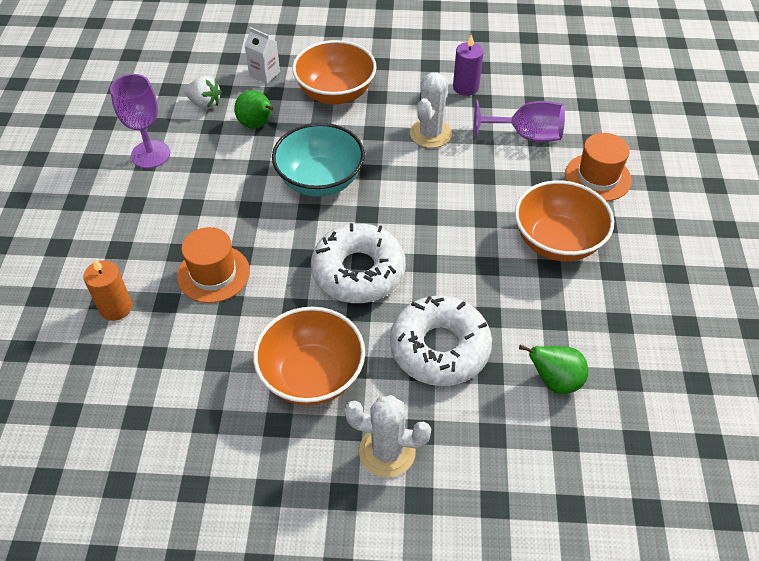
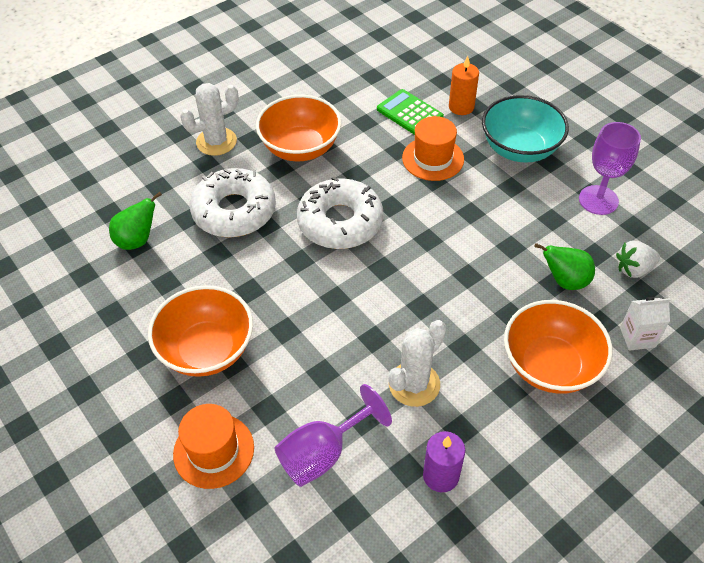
camera: 140 degrees right, 0 degrees up
(167, 337) = (409, 113): none -> green calculator
(320, 180) = (450, 269): turquoise bowl -> turquoise bowl (519, 149)
(430, 134) = (414, 384): white cactus -> white cactus turned 60 degrees clockwise

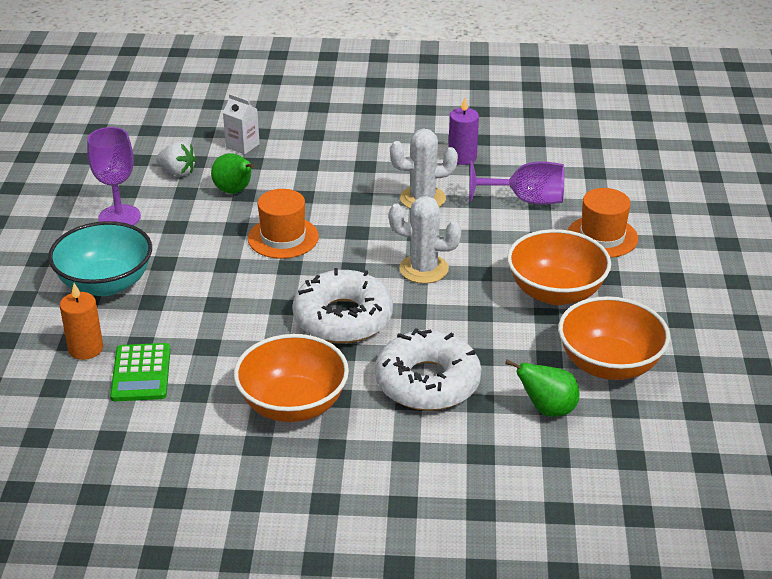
camera: 140 degrees left, 15 degrees down
(216, 142) = (370, 467): white cactus -> white cactus (424, 269)
(433, 158) = (188, 320): orange hat -> orange hat (283, 237)
(550, 365) = (320, 163): orange bowl -> orange bowl (609, 364)

